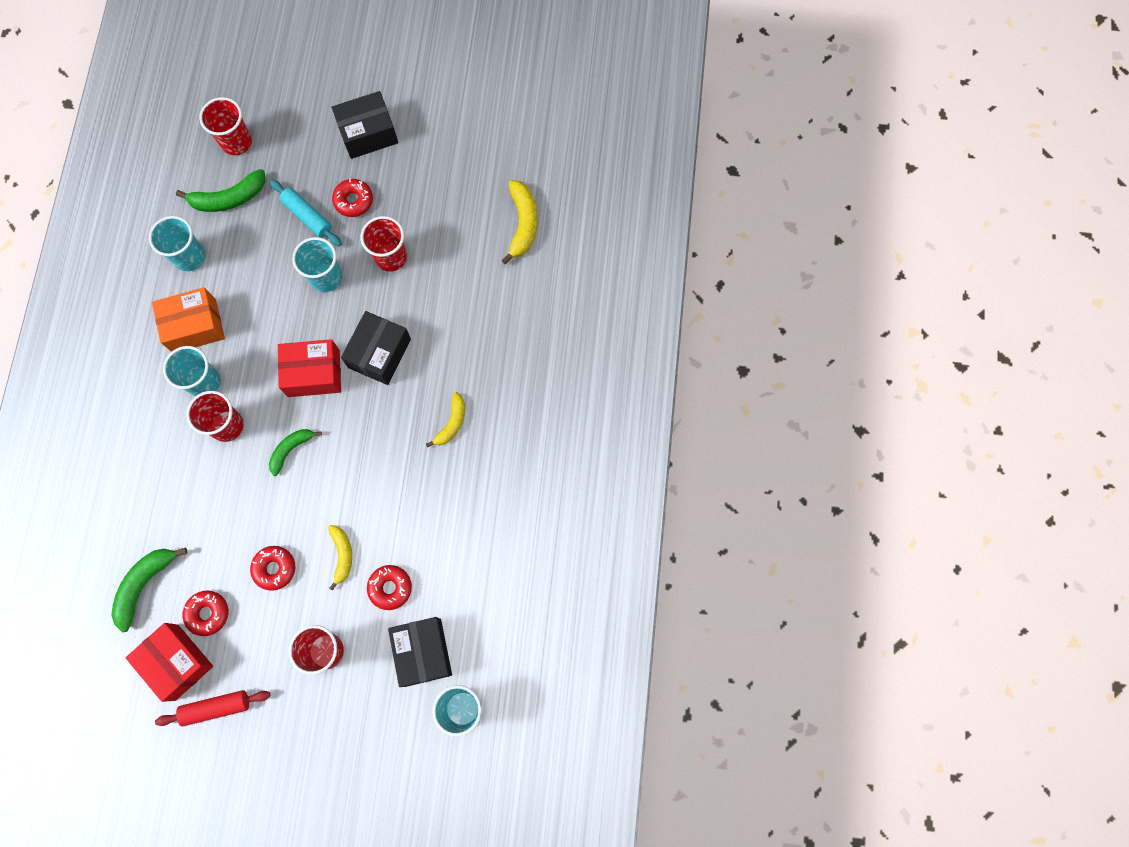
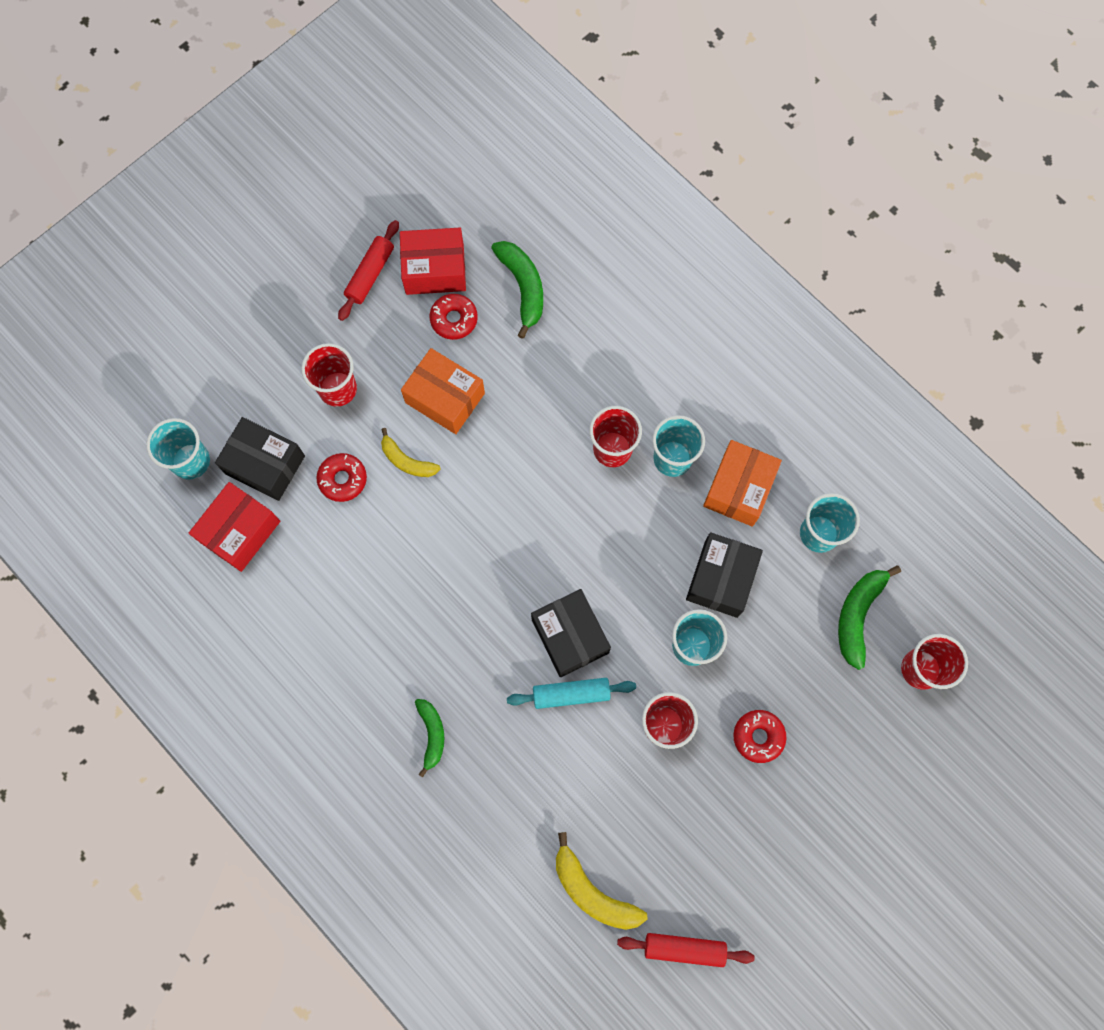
camera: 130 degrees right, 0 degrees up
(274, 568) = (445, 398): red donut -> orange box
(291, 449) = (542, 488): green banana -> green banana (431, 734)
(307, 216) = (776, 677): turquoise rolling pin -> turquoise rolling pin (571, 694)
(313, 373) = (600, 561): red box -> red box (240, 531)
(368, 133) = (828, 812): black box -> black box (721, 579)
(451, 423) = (443, 649): yellow banana -> none
(511, 154) = (684, 948): none -> red rolling pin

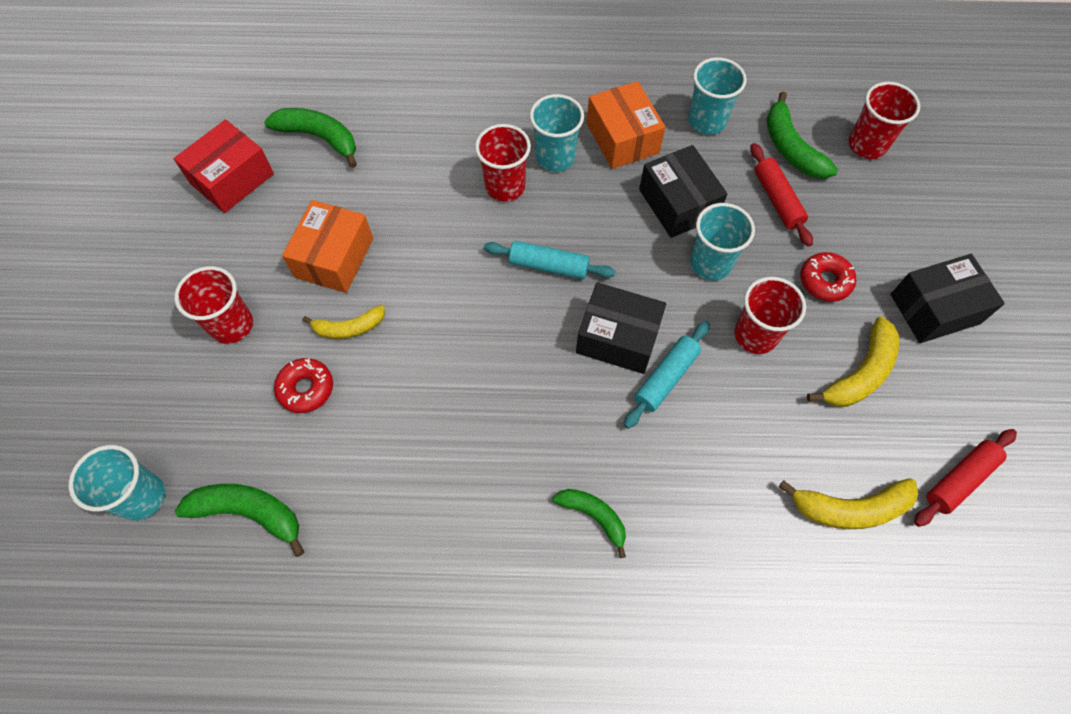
camera: 45 degrees left, 10 degrees down
(240, 531) = (249, 513): red box -> green banana
(265, 464) = (220, 438): black box -> black box (934, 309)
(370, 274) = (177, 222): red rolling pin -> red rolling pin (777, 200)
(445, 398) = (334, 257): orange box -> orange box turned 60 degrees counterclockwise
(454, 319) = (284, 199): red donut -> none
(579, 539) = (548, 266): none -> turquoise rolling pin
(703, 820) = (860, 373): none -> yellow banana

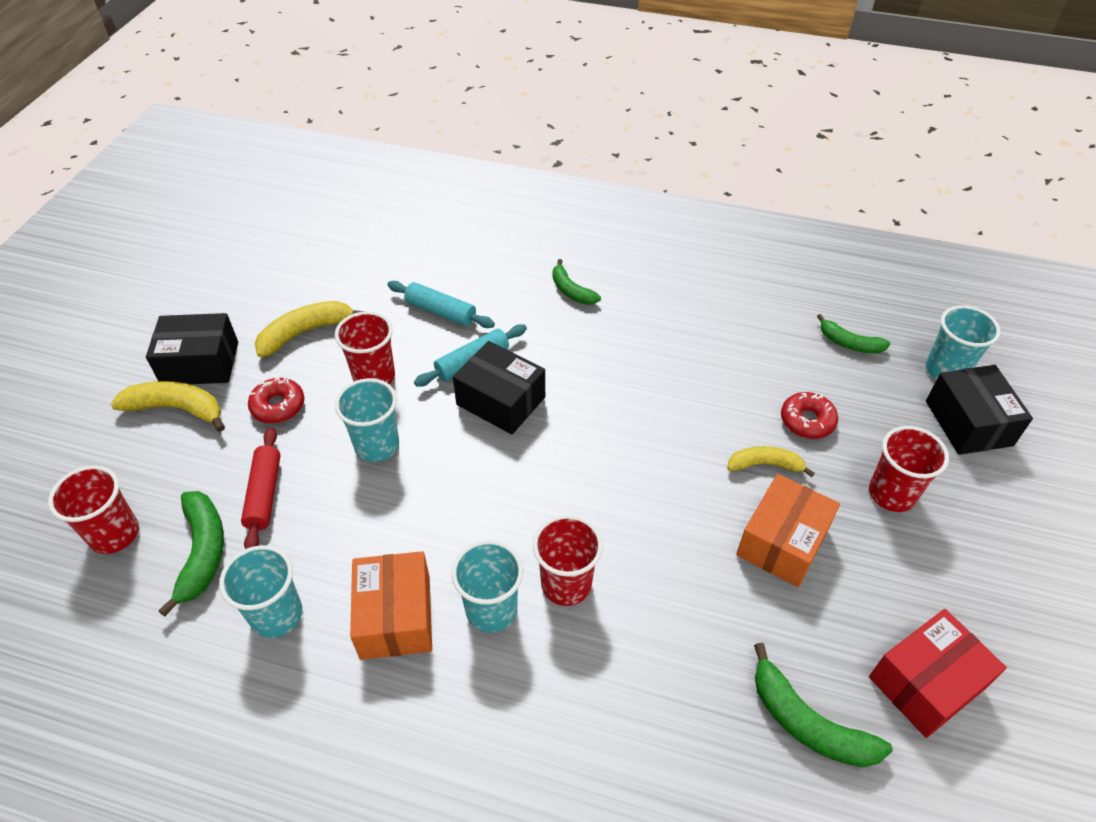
camera: 165 degrees left, 15 degrees down
(249, 513) = (849, 343): green banana -> green banana, size x0.66
(548, 266) = (544, 480): turquoise rolling pin -> turquoise rolling pin (441, 312)
(678, 203) = (374, 515): black box -> black box (968, 423)
(850, 508) = (379, 260): yellow banana -> yellow banana (177, 409)
(959, 480) = (288, 259): red rolling pin -> none

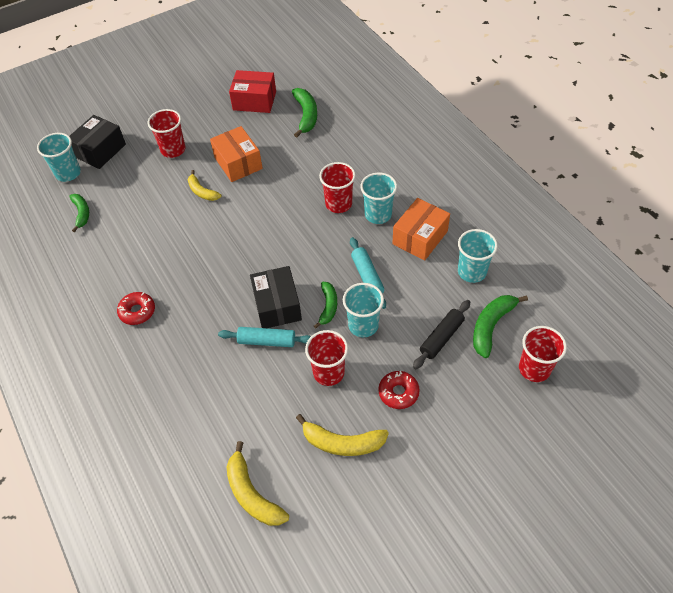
camera: 135 degrees left, 5 degrees up
(177, 409) = (461, 436): yellow banana -> yellow banana (252, 494)
(200, 363) = (426, 468): black box -> none
(264, 494) = (441, 338): red rolling pin -> black rolling pin
(441, 312) = (247, 394): turquoise rolling pin -> turquoise rolling pin (367, 276)
(571, 290) = (159, 349): green banana -> green banana (328, 307)
(782, 542) = (238, 163): orange box -> orange box turned 75 degrees clockwise
(807, 421) = (157, 195): red donut -> red donut (137, 311)

